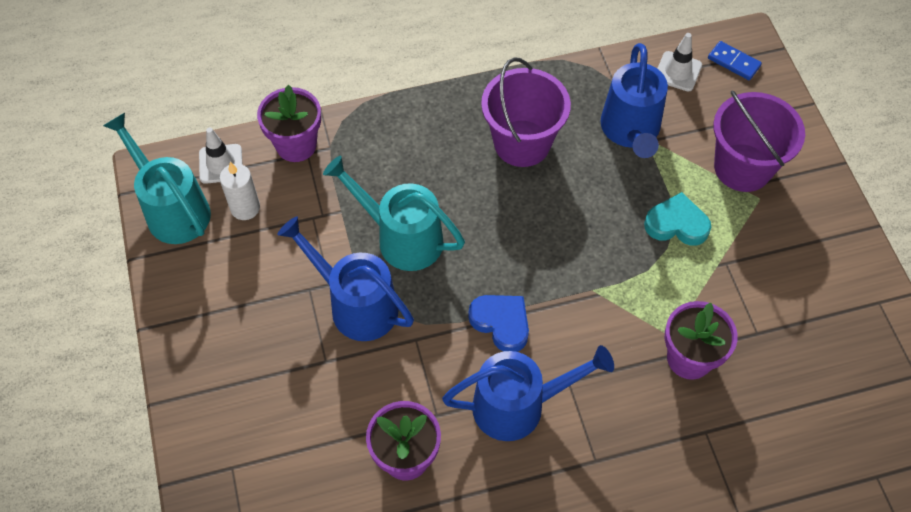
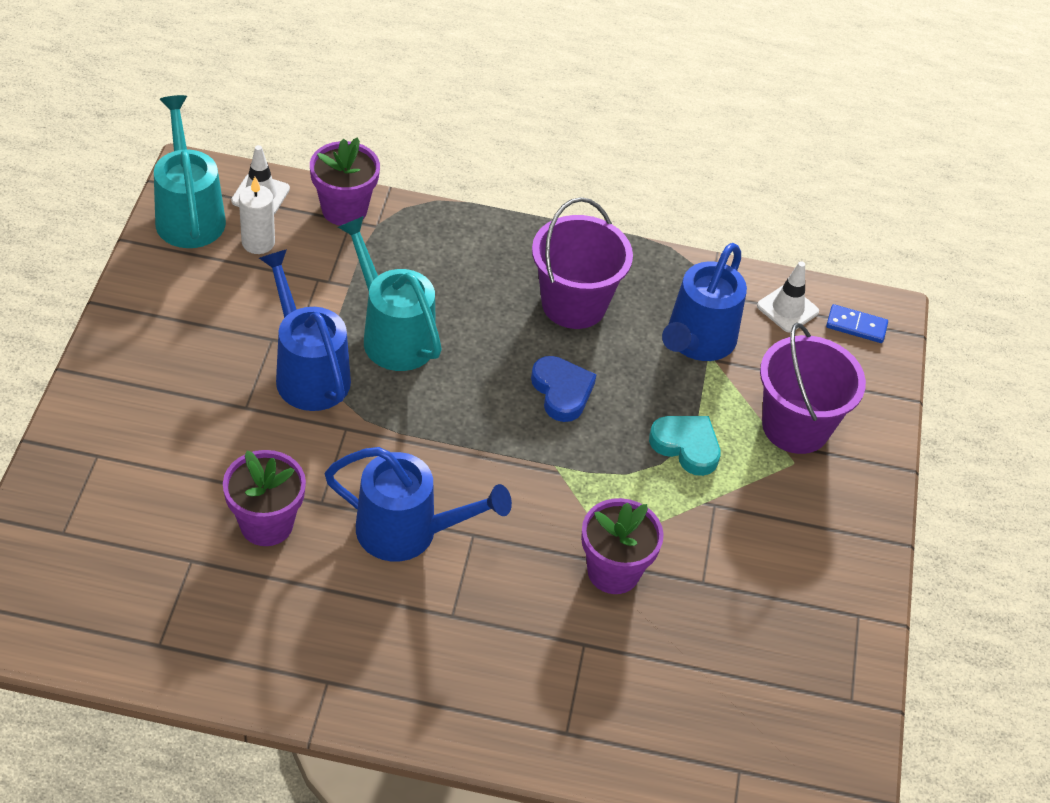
camera: 20 degrees right, 10 degrees down
(501, 323) = (441, 453): blue heart -> blue heart (562, 391)
(734, 62) = (856, 326): blue domino -> blue domino turned 45 degrees counterclockwise

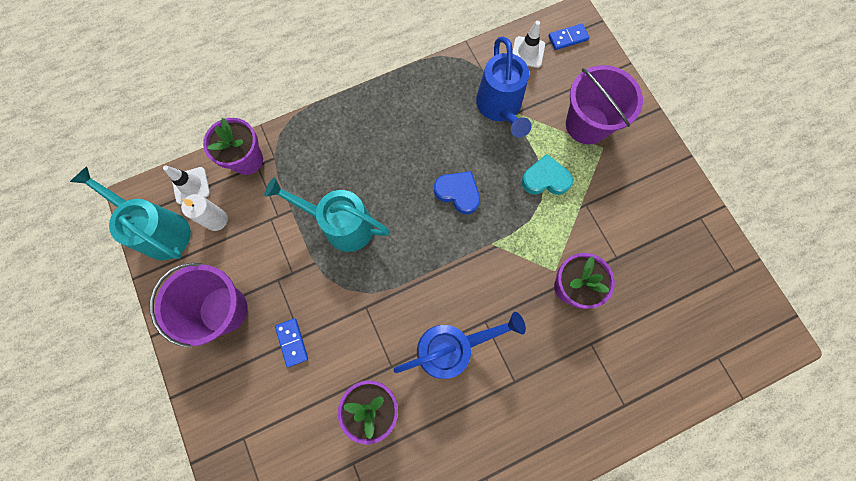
camera: 30 degrees left, 25 degrees up
(233, 406) = (292, 342): none -> blue domino
(307, 372) = (315, 286): blue watering can -> none
(573, 304) = (420, 131): purple bucket -> purple bucket (223, 310)

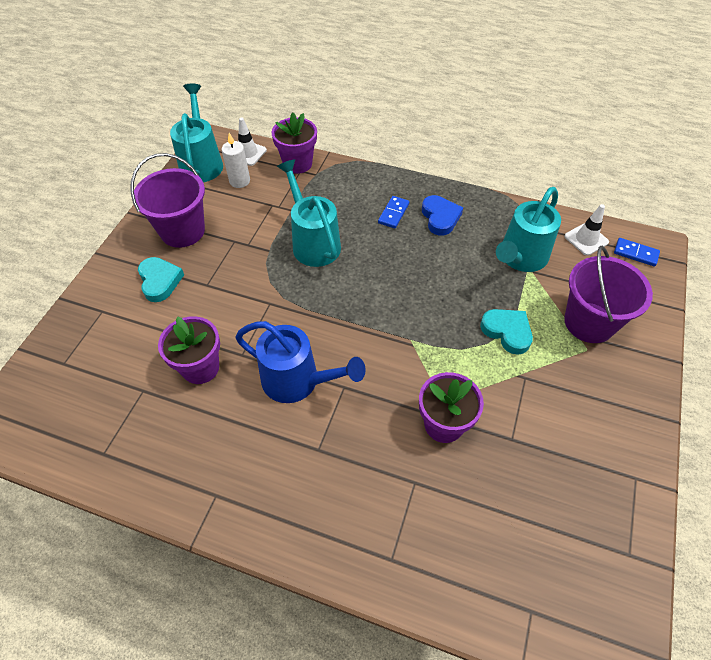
camera: 45 degrees right, 20 degrees down
(259, 370) = (160, 281): none -> turquoise heart
(292, 342) = (198, 283): blue domino -> blue domino (393, 213)
(458, 193) = (422, 287): blue heart -> blue heart (440, 217)
(500, 108) = (520, 258): blue watering can -> turquoise watering can

